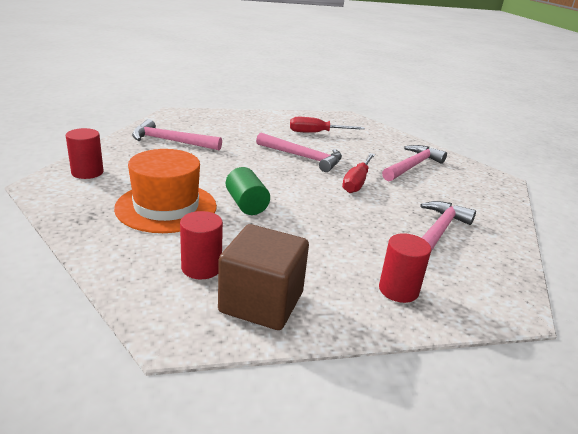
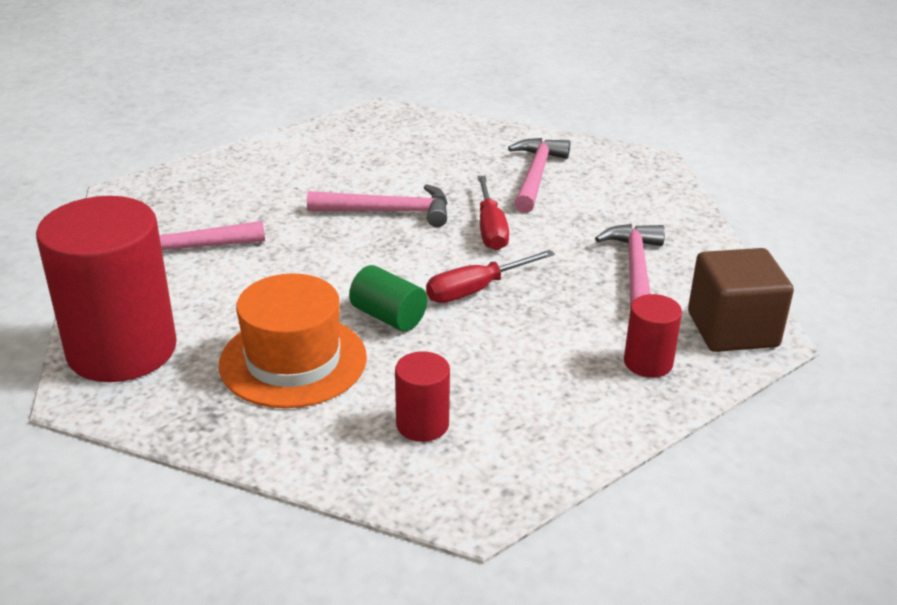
camera: 25 degrees left, 5 degrees up
(87, 172) = (122, 350): red cylinder -> red cylinder, size x2.20
(261, 302) = (526, 437): brown cube -> brown cube (732, 329)
(316, 133) = (367, 159): red screwdriver -> red screwdriver (476, 290)

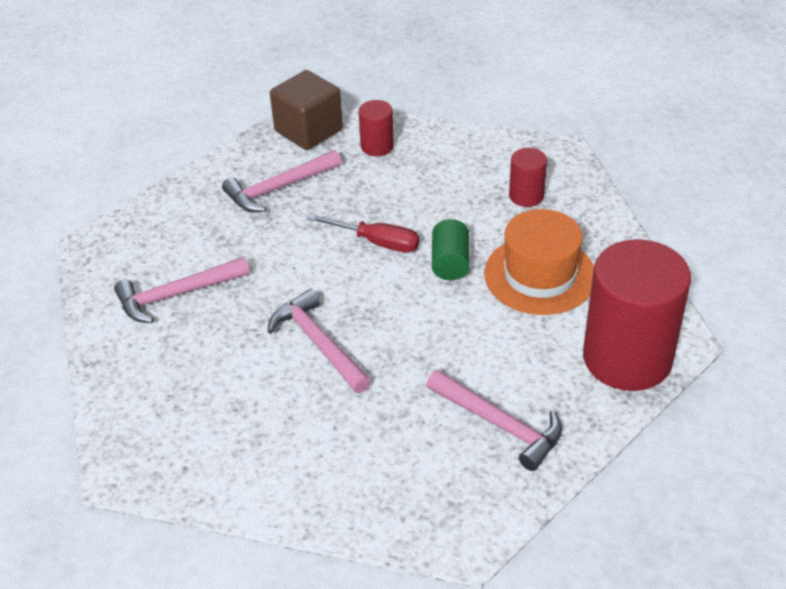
camera: 125 degrees left, 10 degrees up
(490, 229) = (289, 276): red screwdriver -> none

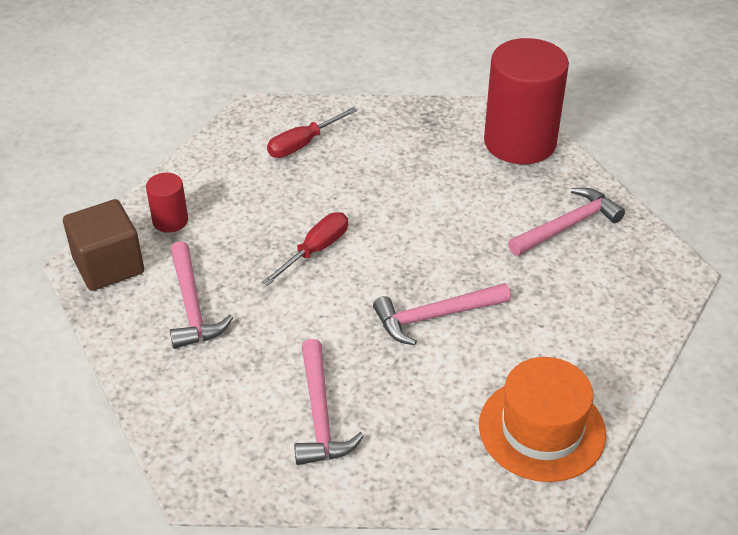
camera: 75 degrees left, 0 degrees up
(450, 263) = (367, 210): green cylinder -> none
(526, 196) = (303, 144): red cylinder -> red screwdriver
(540, 275) = (408, 162): orange hat -> orange hat (542, 429)

